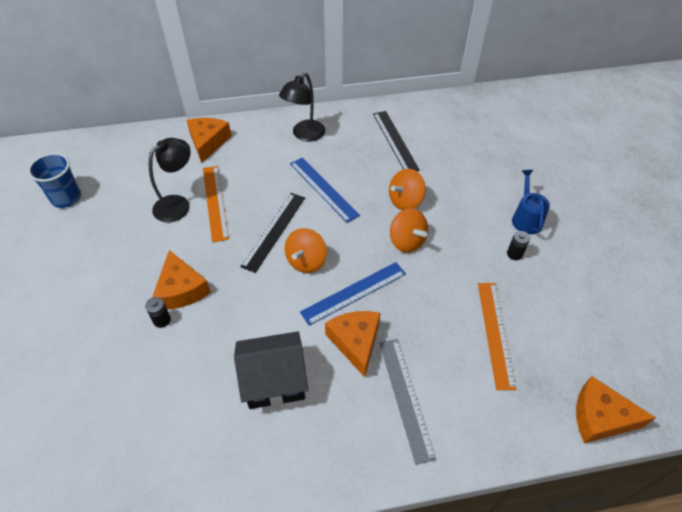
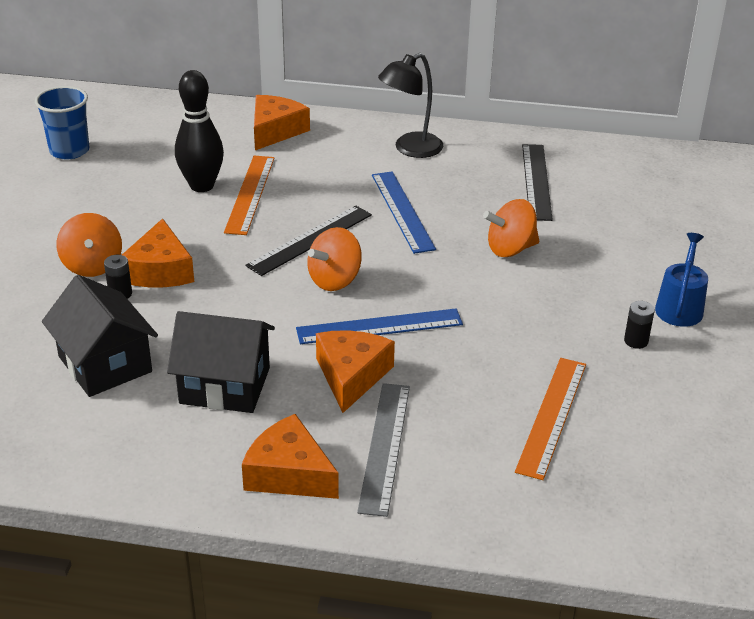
camera: 20 degrees right, 15 degrees down
(178, 204) = (202, 186): black lamp -> black bowling pin
(179, 390) = (105, 364): none -> black house
(407, 241) = (485, 292): orange spinning top -> orange spinning top (92, 266)
(600, 417) = (648, 541): orange cheese -> orange cheese (289, 473)

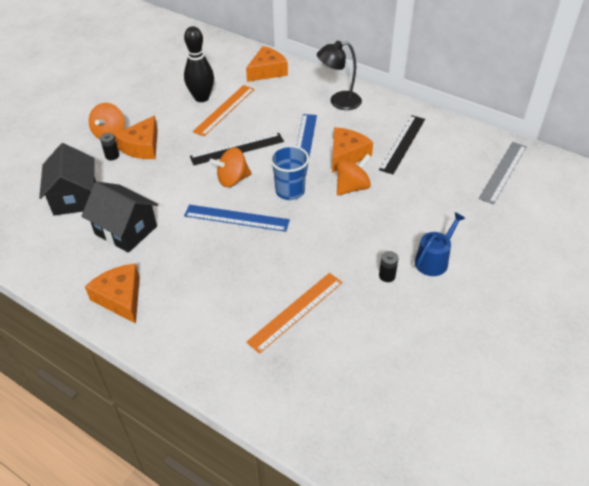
camera: 25 degrees right, 10 degrees up
(69, 151) = (147, 58): blue cup -> blue cup (290, 191)
(351, 376) = (198, 246): orange cheese -> orange cheese (346, 155)
(385, 446) = (184, 299): grey ruler -> grey ruler (503, 172)
(510, 249) = (352, 187): orange spinning top -> orange spinning top turned 135 degrees clockwise

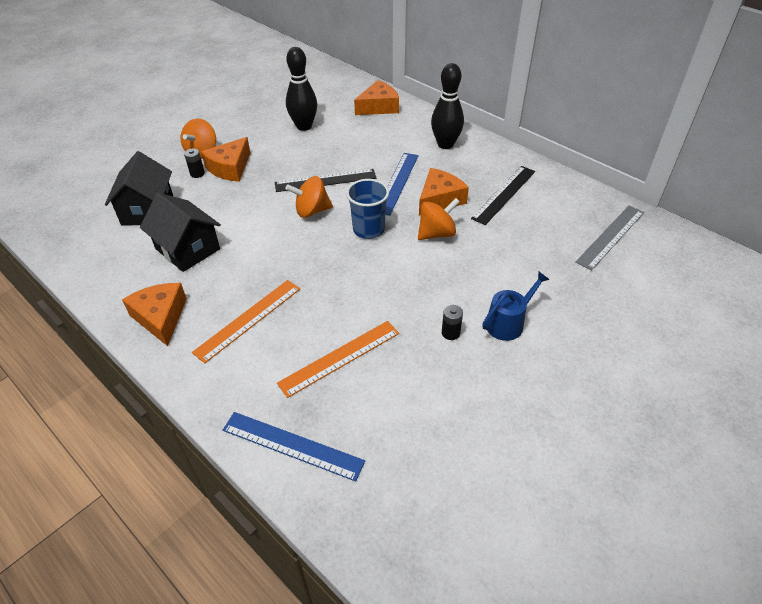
camera: 10 degrees right, 0 degrees up
(224, 110) = (323, 140): orange ruler -> orange ruler (248, 319)
(236, 218) = (304, 250): blue ruler -> blue ruler (292, 445)
(339, 102) = (445, 144): black lamp -> black bowling pin

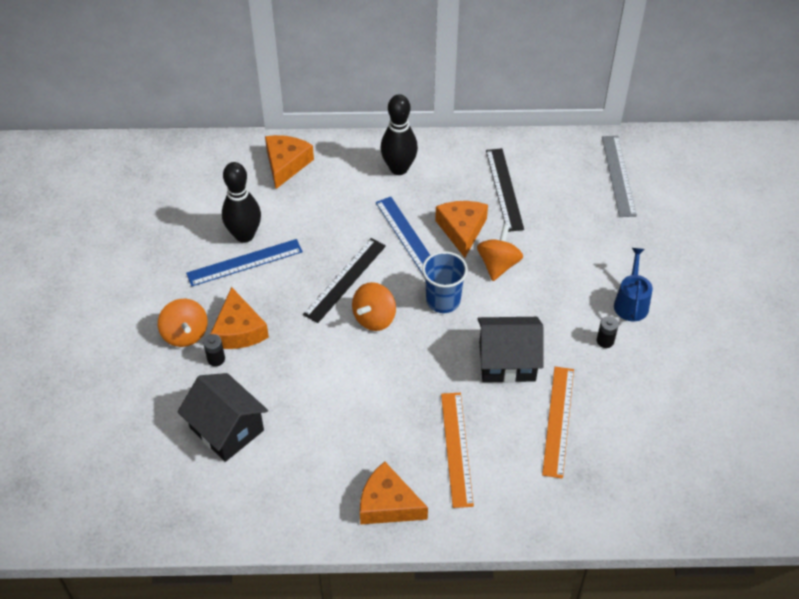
camera: 45 degrees left, 5 degrees up
(188, 249) = (321, 434): black house -> black house (507, 361)
(292, 445) = (607, 504): blue ruler -> blue ruler (244, 262)

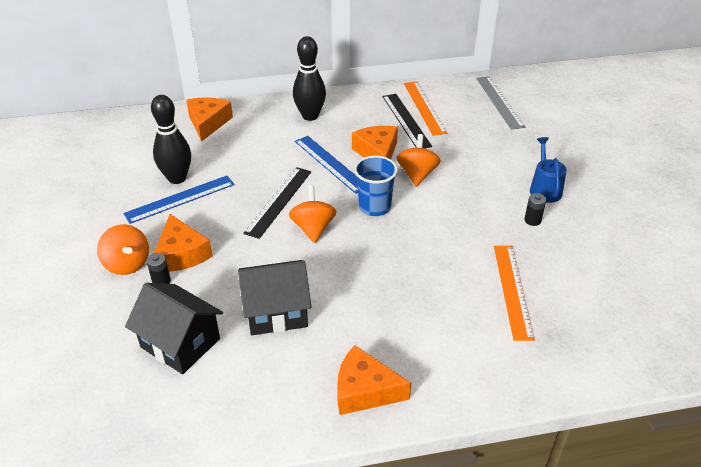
camera: 10 degrees left, 10 degrees down
(374, 318) = (313, 228): orange spinning top -> orange spinning top turned 150 degrees clockwise
(456, 448) = (421, 328): orange ruler -> orange ruler (424, 107)
(507, 361) = (448, 247): black house -> black house (276, 311)

